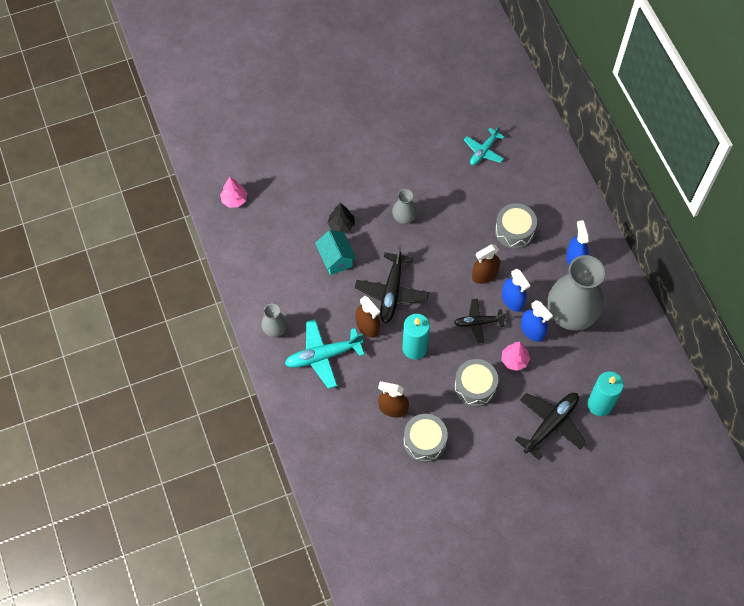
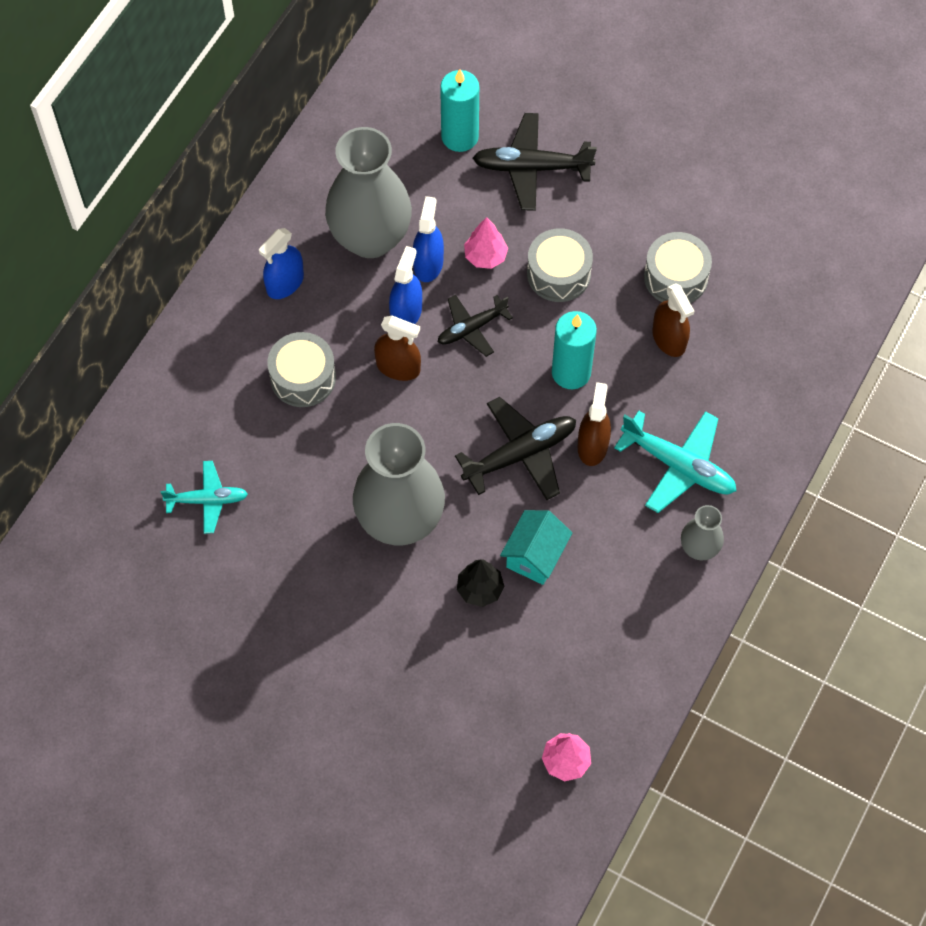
camera: 130 degrees left, 0 degrees up
(404, 218) = (400, 520): grey vase -> grey vase, size x2.13
(478, 322) = (471, 328): black plane -> black plane turned 105 degrees clockwise

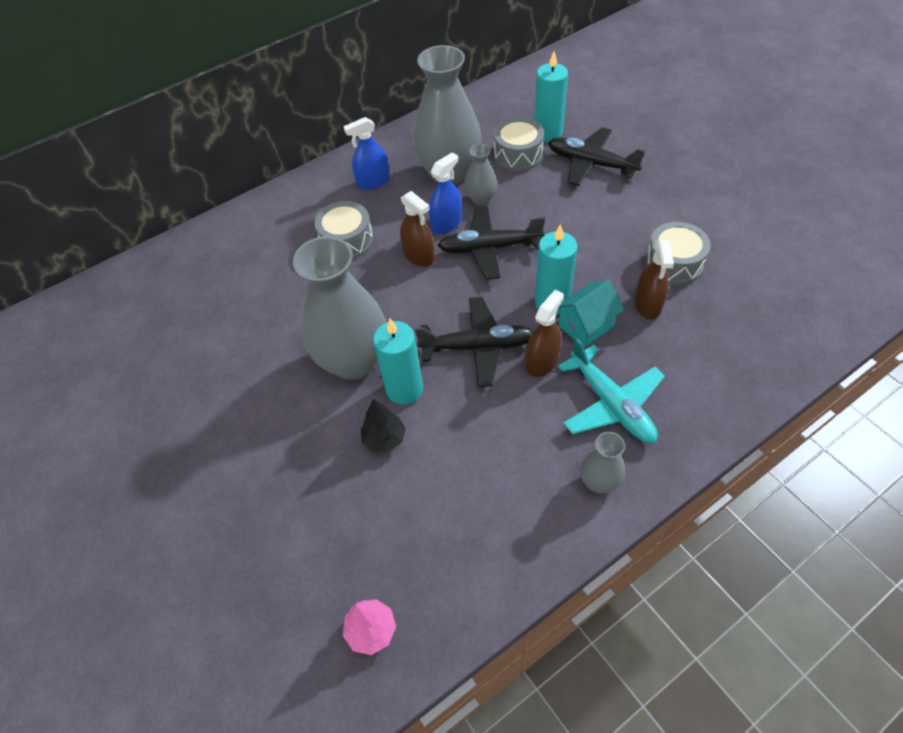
camera: 30 degrees right, 10 degrees down
(207, 500) = (226, 296): turquoise plane -> none
(428, 264) = (481, 199): blue spray bottle -> grey vase
(470, 530) = (404, 389): none -> turquoise candle
(471, 328) = (489, 248): black plane -> black plane, size x1.56
(485, 256) = (526, 206): pink tree -> none
(535, 556) = (446, 430): turquoise house -> turquoise house (586, 326)
(558, 273) = (577, 233): grey drum -> grey drum (518, 155)

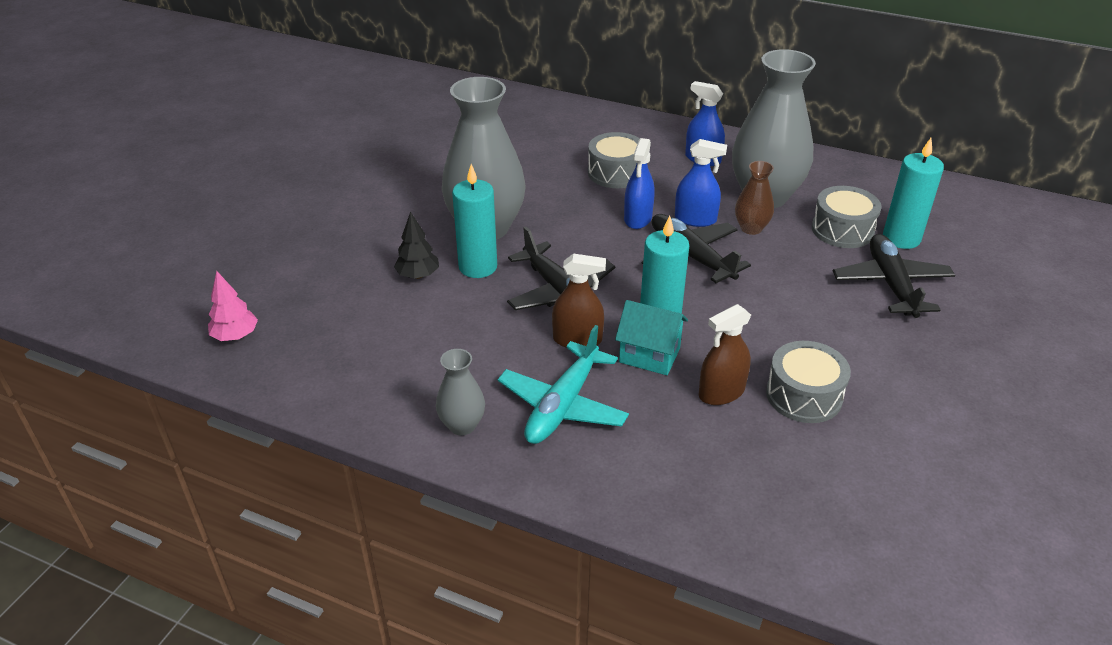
camera: 55 degrees right, 15 degrees down
(419, 256) = (638, 218): brown spray bottle -> blue spray bottle
(481, 199) = (751, 228): grey vase -> brown vase

